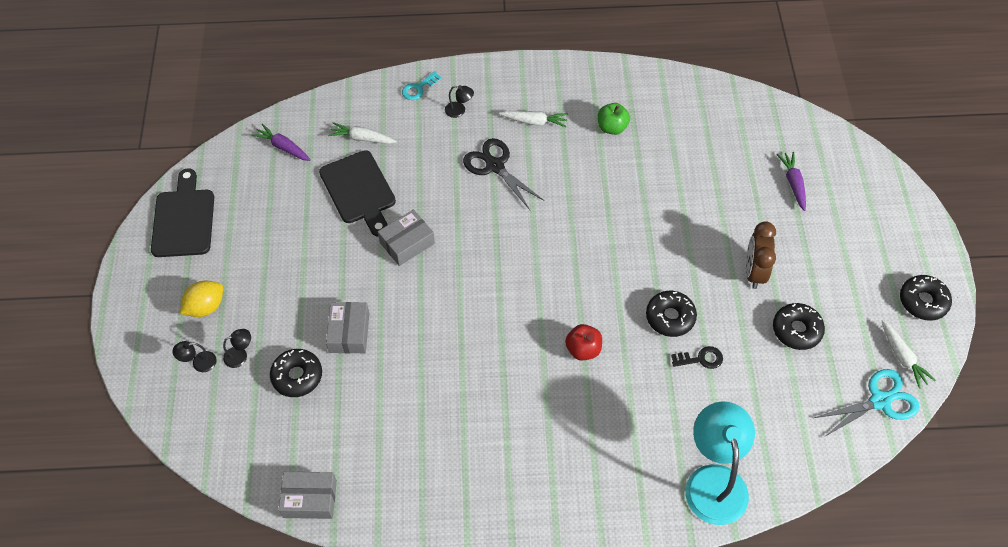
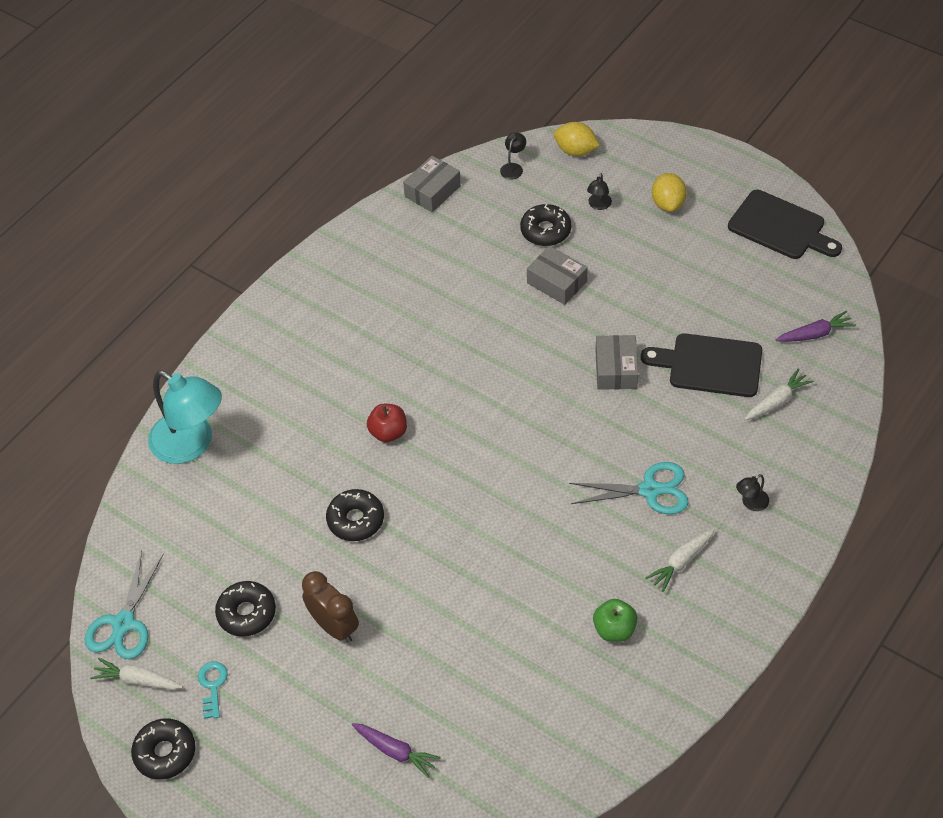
camera: 130 degrees right, 5 degrees down
(182, 414) = (575, 151): none -> yellow lemon
(199, 363) = (614, 178): black lamp -> black lamp (513, 167)
(418, 88) = (812, 485): turquoise key -> turquoise key (212, 685)
(495, 166) = (650, 490): black scissors -> turquoise scissors
(701, 359) = (295, 514): black key -> none

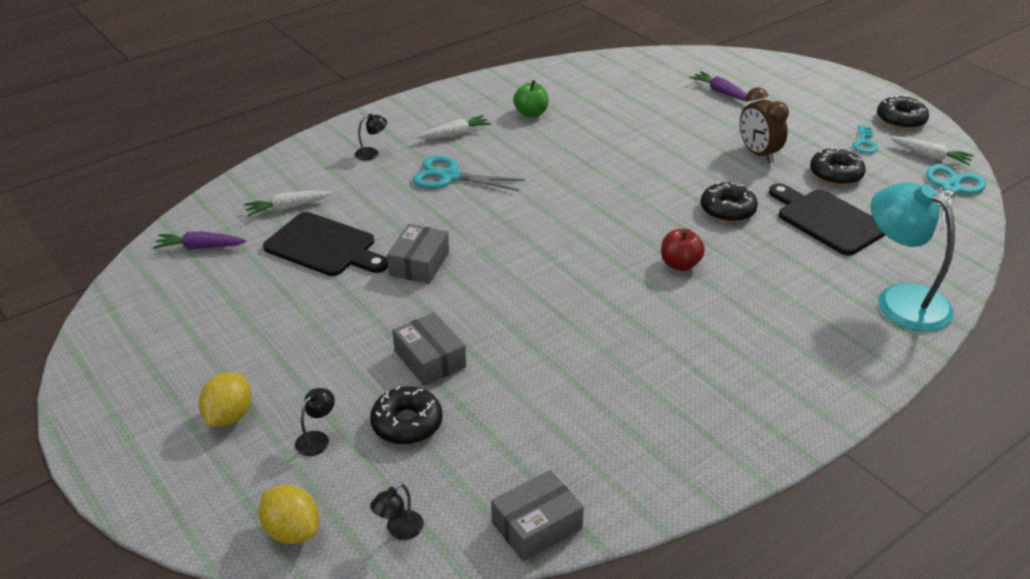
camera: 165 degrees left, 15 degrees down
(780, 227) = (126, 353): black cutting board -> black cutting board (827, 220)

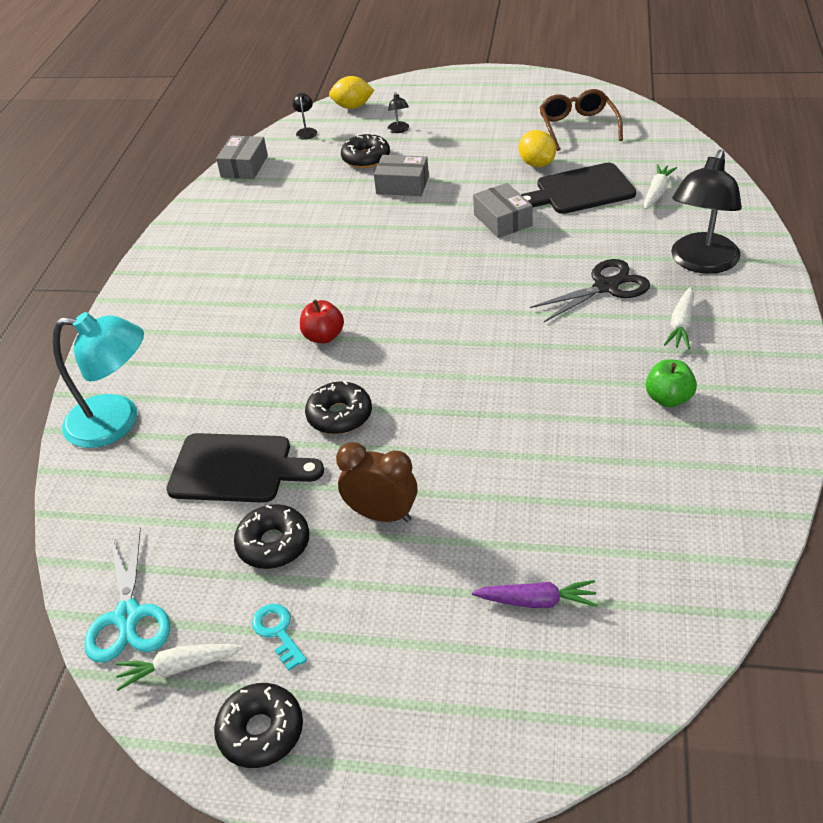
camera: 140 degrees right, 5 degrees up
(195, 304) = (578, 127): none -> brown glasses
(200, 247) = (646, 145): purple carrot -> none
(229, 416) = (456, 112): yellow lemon -> yellow lemon (537, 164)
(372, 153) = (701, 263): black lamp -> black lamp, size x2.48
(449, 176) = (606, 287): turquoise scissors -> black scissors

